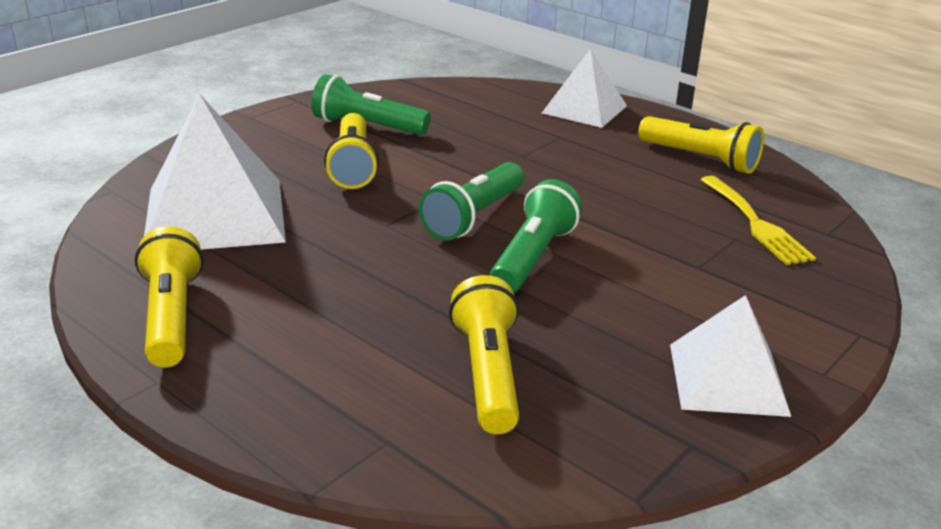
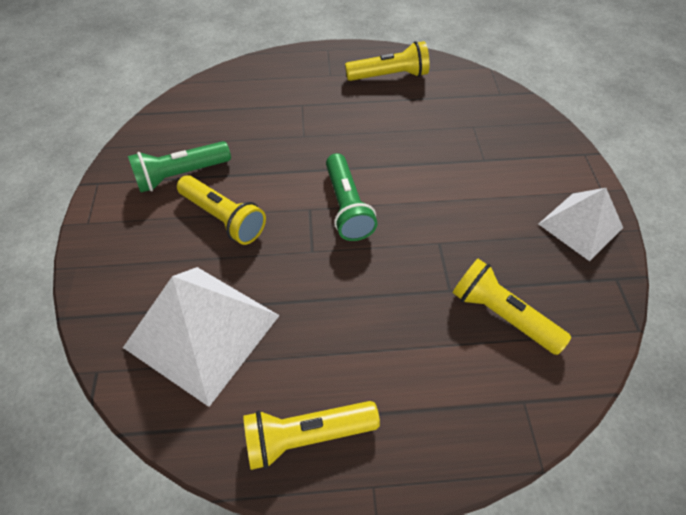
camera: 45 degrees left, 25 degrees up
(171, 317) = (307, 435): yellow flashlight -> yellow flashlight turned 45 degrees counterclockwise
(533, 257) = (413, 214): green flashlight -> none
(584, 109) = (284, 72): white pyramid -> none
(756, 223) = (468, 109): yellow fork -> none

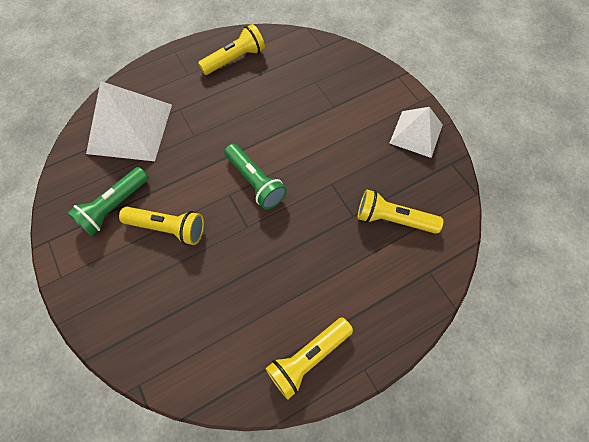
camera: 25 degrees left, 10 degrees up
(203, 331) = (200, 320): white pyramid -> white pyramid (130, 128)

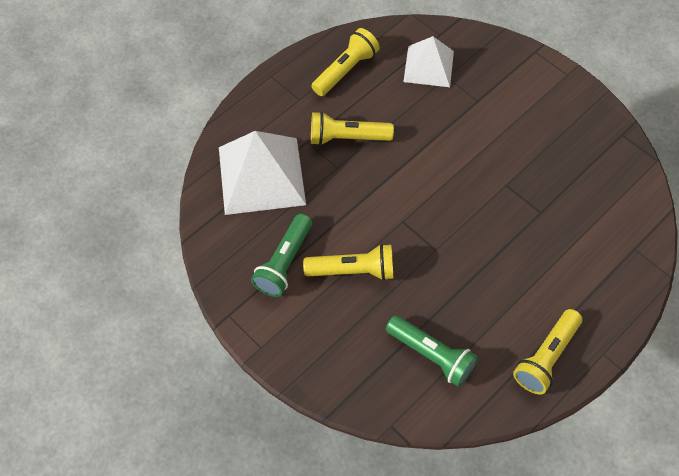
camera: 15 degrees left, 5 degrees down
(255, 182) = (425, 201): green flashlight -> green flashlight (431, 355)
(393, 219) = (582, 205): yellow flashlight -> yellow flashlight (347, 138)
(416, 133) = (575, 111): white pyramid -> white pyramid (428, 66)

